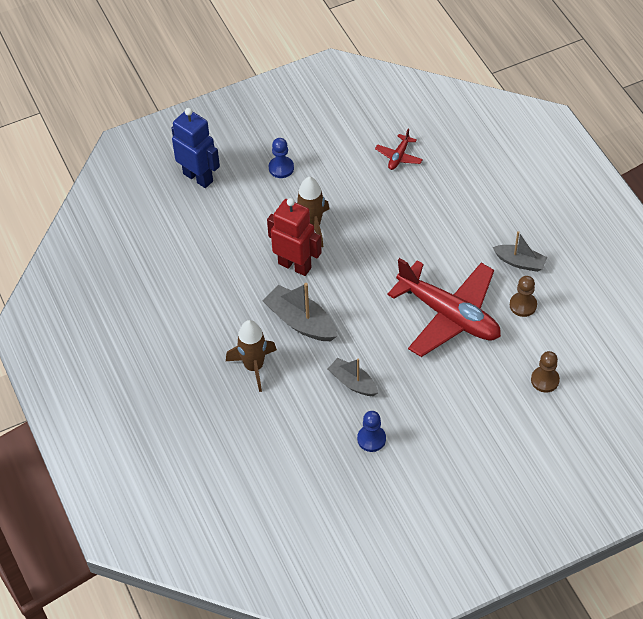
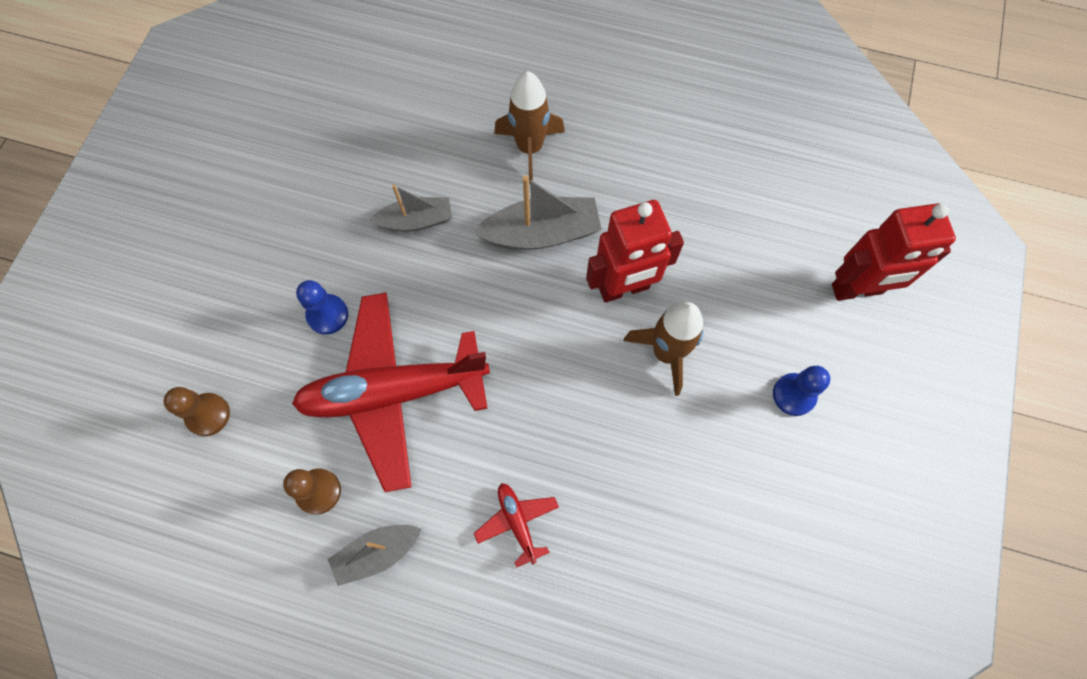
camera: 130 degrees right, 15 degrees up
(198, 177) = (857, 289): blue robot -> red robot
(371, 439) = (337, 184): blue pawn -> blue pawn (327, 315)
(399, 156) = (688, 563): red plane -> red plane (517, 522)

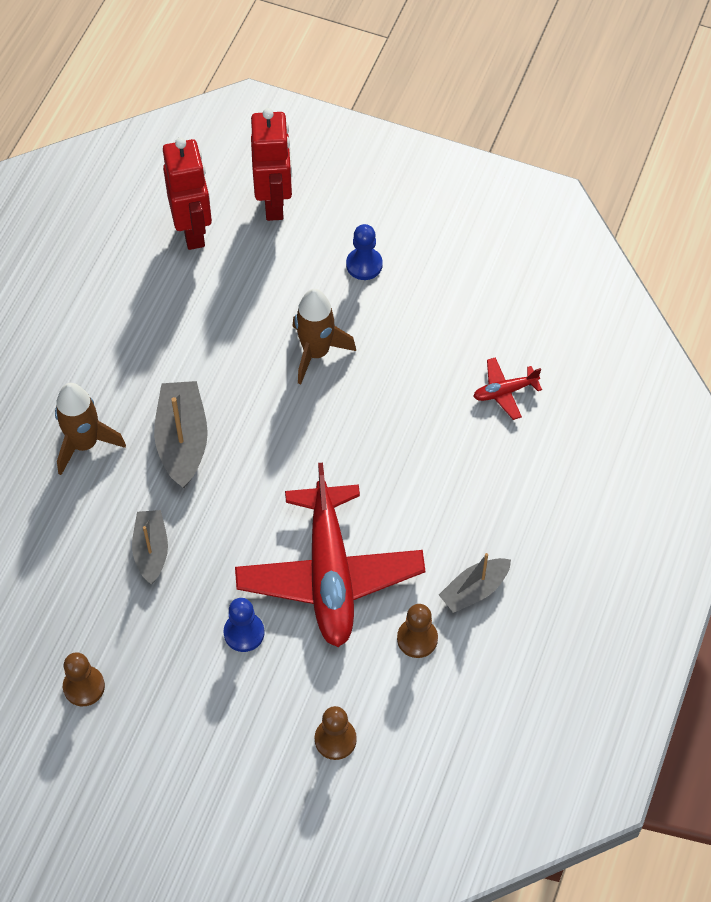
camera: 85 degrees left, 10 degrees down
(275, 183) = (84, 686): none -> brown pawn
(377, 553) = (474, 590): grey boat -> grey boat turned 75 degrees clockwise
(517, 522) = (455, 480): red plane -> red plane (504, 392)
(624, 288) = (249, 378): red robot -> red robot (193, 231)

